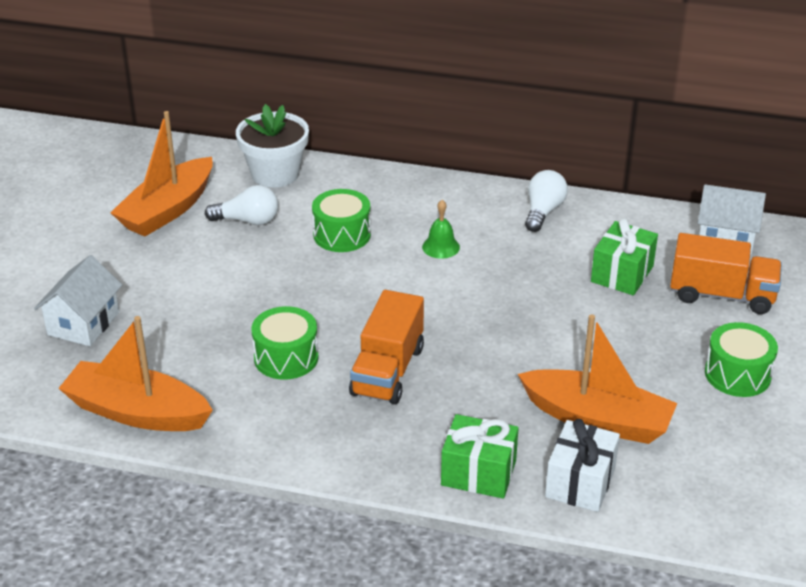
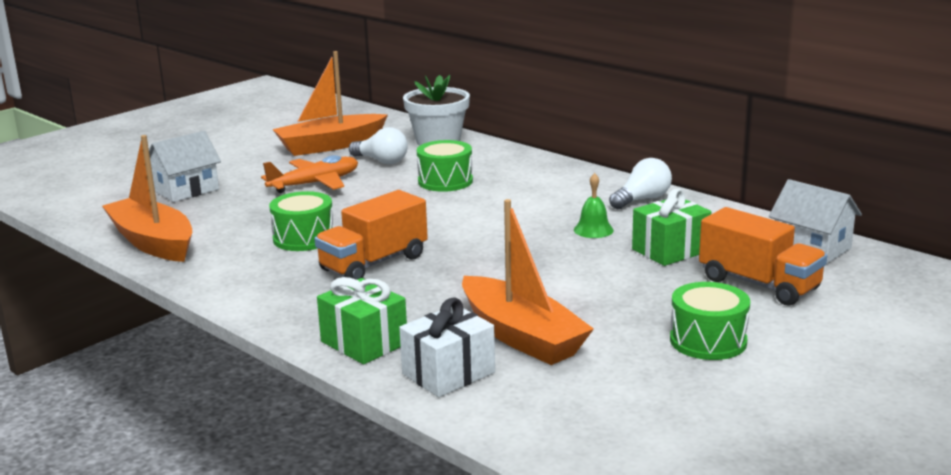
camera: 30 degrees right, 15 degrees down
(214, 274) = (315, 184): none -> orange plane
(441, 247) = (520, 203): green bell -> green bell (593, 230)

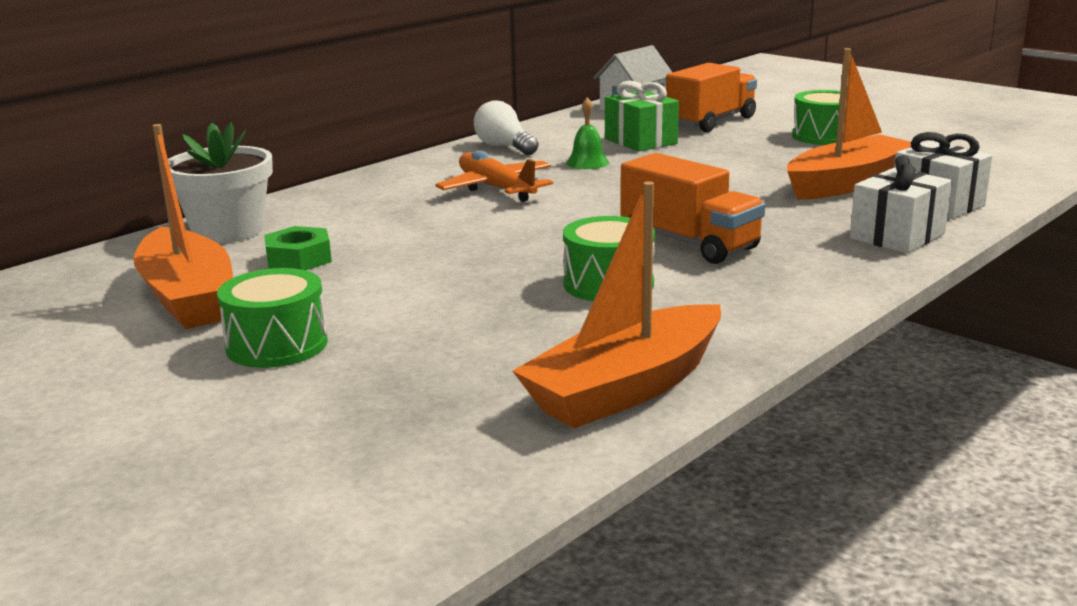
camera: 90 degrees left, 0 degrees up
(186, 190) = (366, 395): white house -> none
(315, 184) = (382, 294): orange plane -> orange plane (496, 188)
(364, 342) = (897, 236): green gift -> white gift
(381, 161) = (299, 259): white light bulb -> green nut
(445, 181) = (409, 221): green drum -> green drum (277, 345)

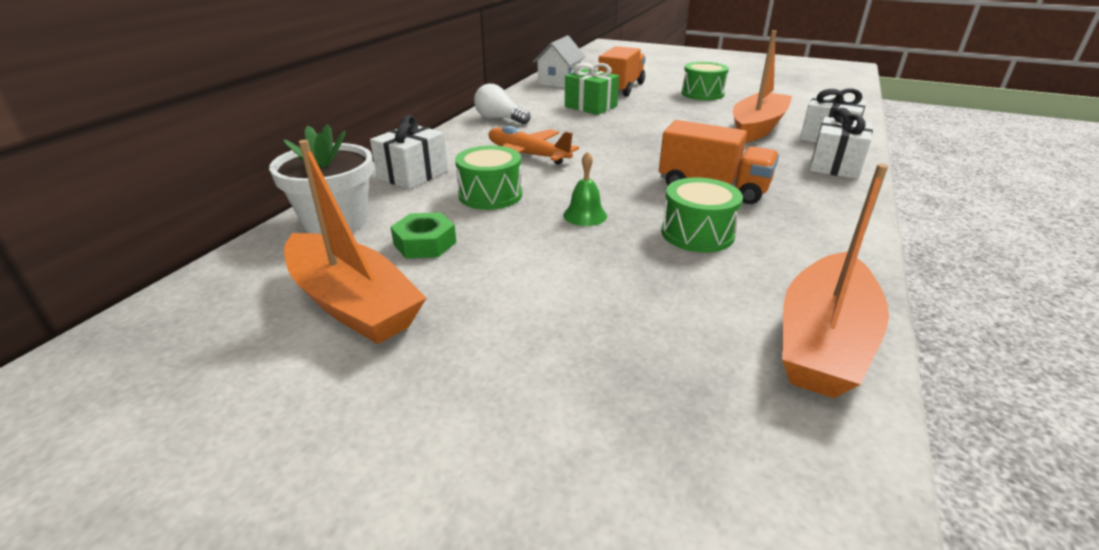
camera: 20 degrees left, 10 degrees up
(277, 345) = (484, 348): green drum -> green drum (490, 195)
(345, 196) = (412, 174): none -> white gift
(587, 162) = (571, 127): green bell -> green bell (585, 215)

